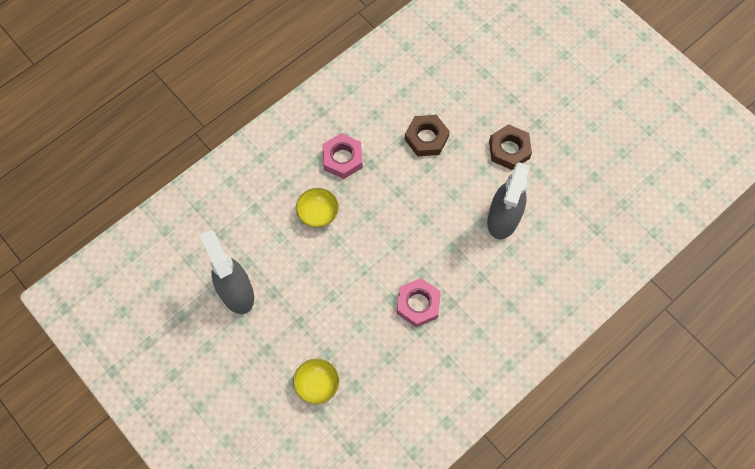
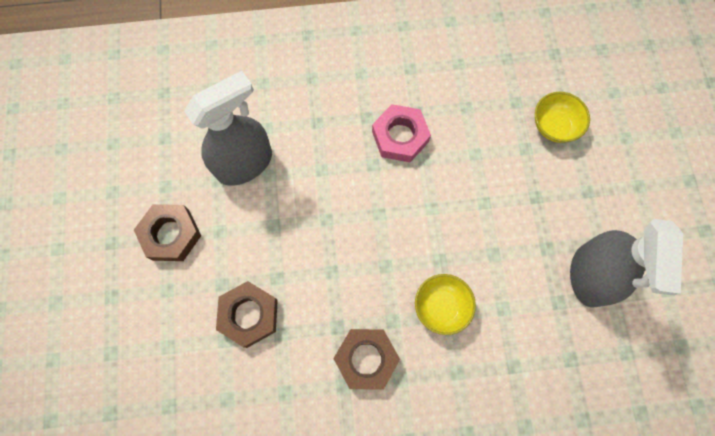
camera: 145 degrees left, 5 degrees up
(342, 158) = (366, 359): pink nut -> brown nut

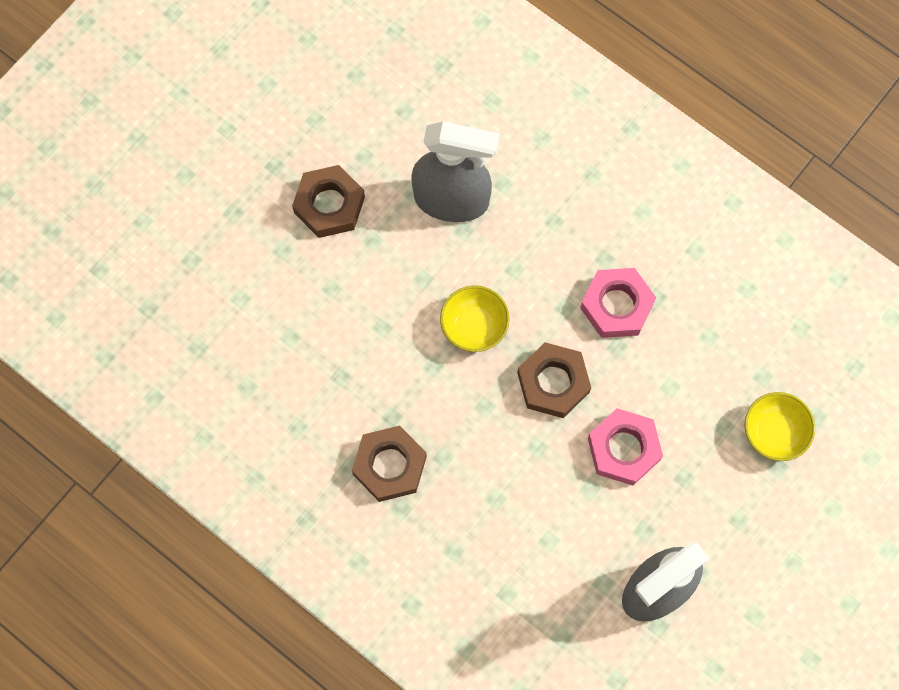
camera: 45 degrees right, 0 degrees up
(249, 315) = (329, 336): brown nut -> brown nut (553, 383)
(441, 306) = (496, 486): yellow bowl -> yellow bowl (474, 326)
(487, 213) = (623, 449): none -> pink nut

